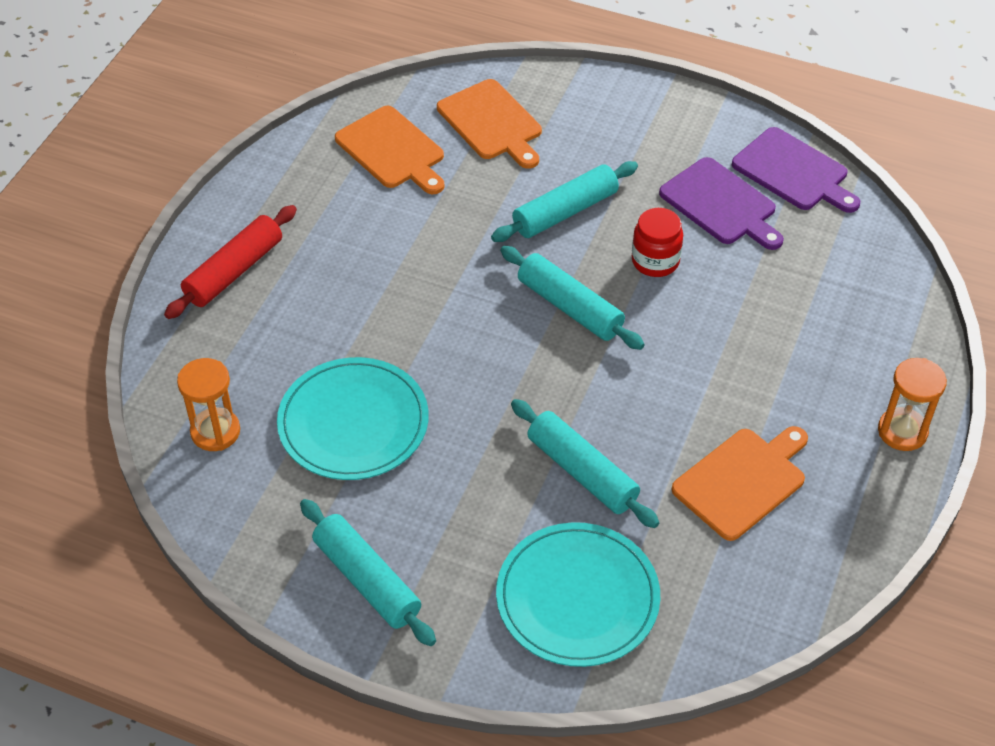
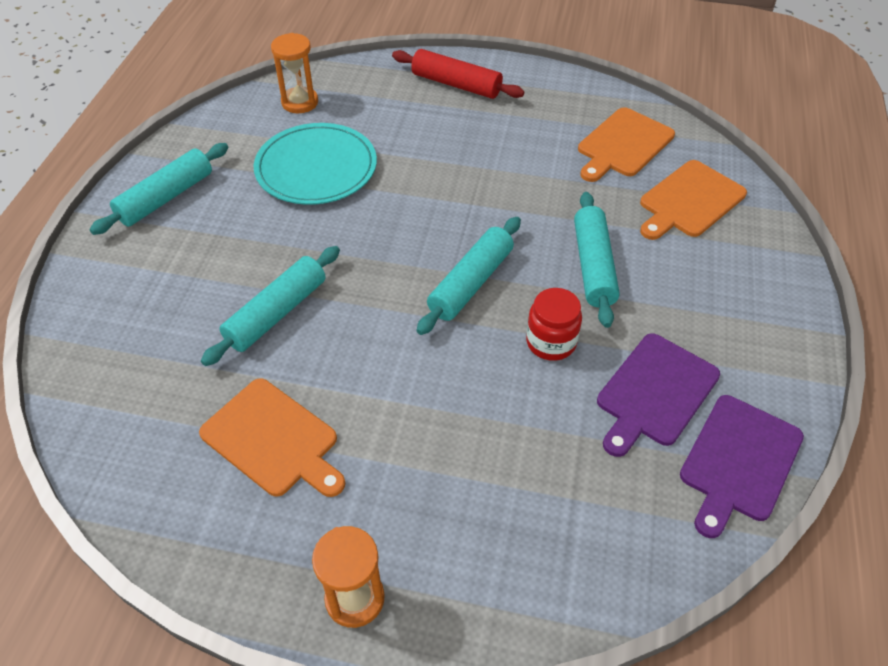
camera: 80 degrees right, 0 degrees up
(565, 212) = (593, 266): turquoise rolling pin -> turquoise rolling pin turned 45 degrees clockwise
(577, 597) = (141, 324): turquoise plate -> none

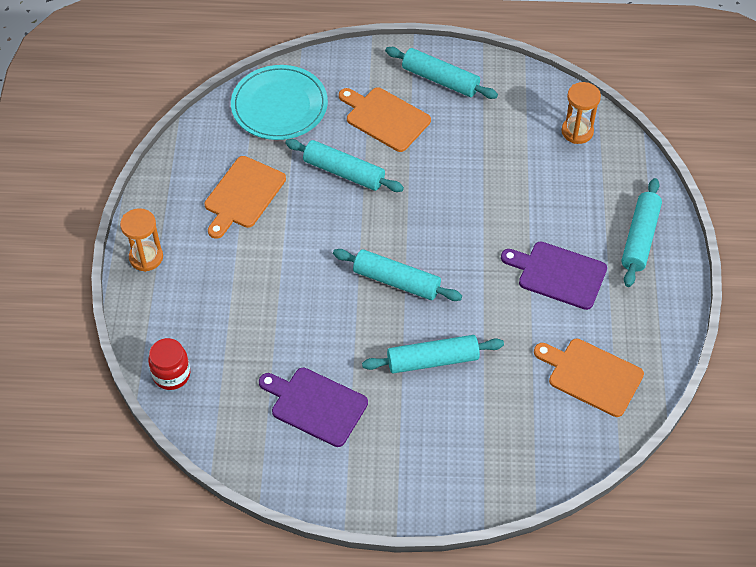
camera: 80 degrees right, 5 degrees up
(316, 168) = (498, 161): turquoise plate -> turquoise plate (279, 105)
(456, 84) = (640, 238): red rolling pin -> turquoise rolling pin
(551, 342) = (349, 337): red jar -> red jar (171, 374)
(689, 201) = (528, 429): orange cutting board -> orange cutting board (385, 118)
(738, 461) = (266, 457): purple cutting board -> purple cutting board (558, 274)

